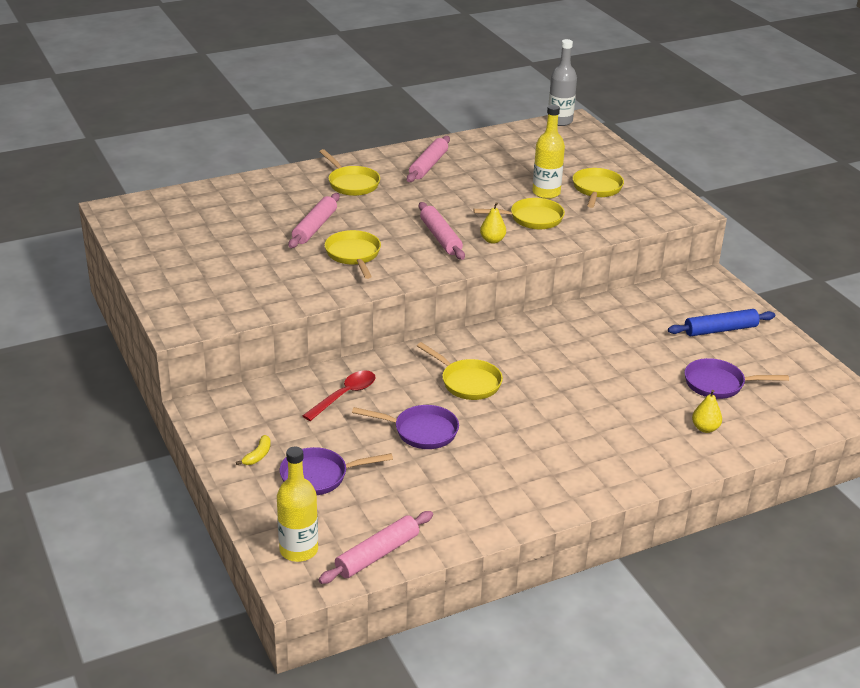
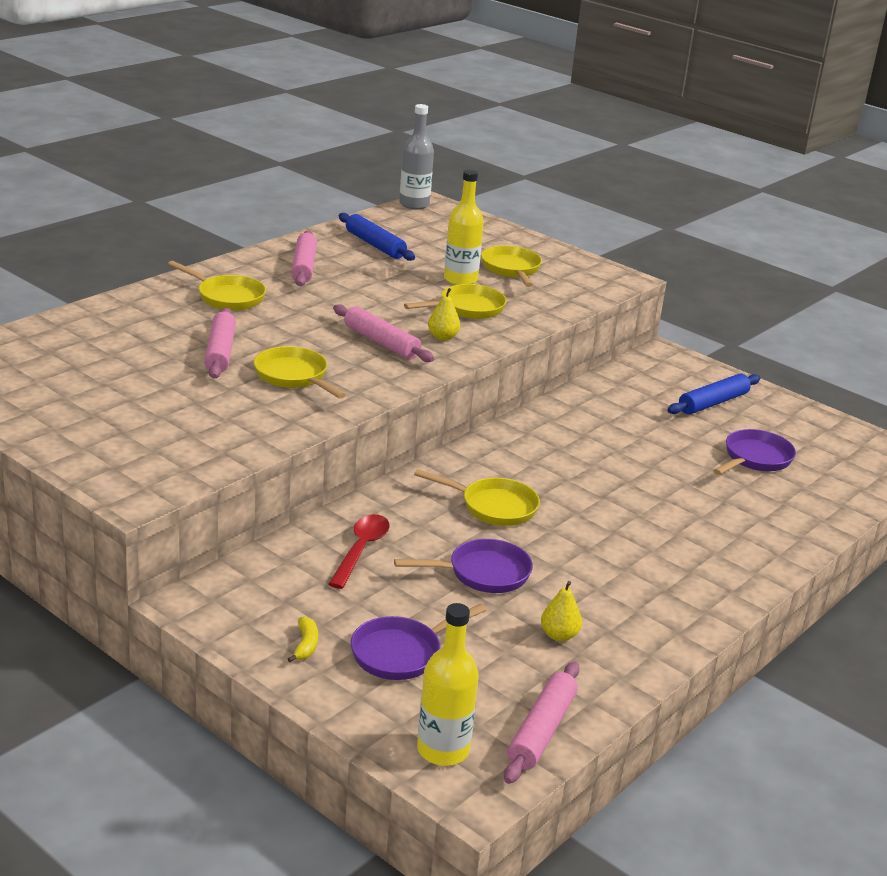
camera: 25 degrees left, 5 degrees down
(499, 154) = (375, 245): none -> blue rolling pin
(705, 428) = (779, 507): yellow pear -> yellow pear (559, 635)
(718, 384) = (755, 458): purple pan -> purple pan turned 150 degrees clockwise

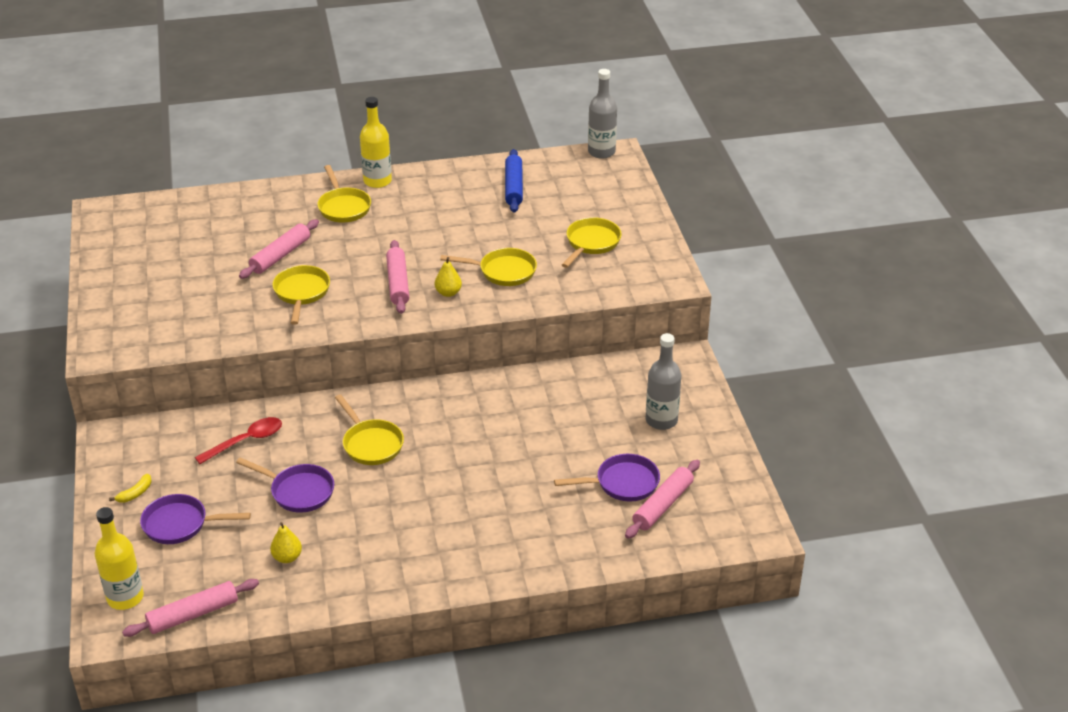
camera: 40 degrees right, 10 degrees up
(304, 266) = (432, 193): pink rolling pin -> pink rolling pin (663, 505)
(460, 279) = (535, 241): yellow bottle -> yellow bottle (377, 181)
(713, 403) = (661, 420): blue rolling pin -> grey bottle

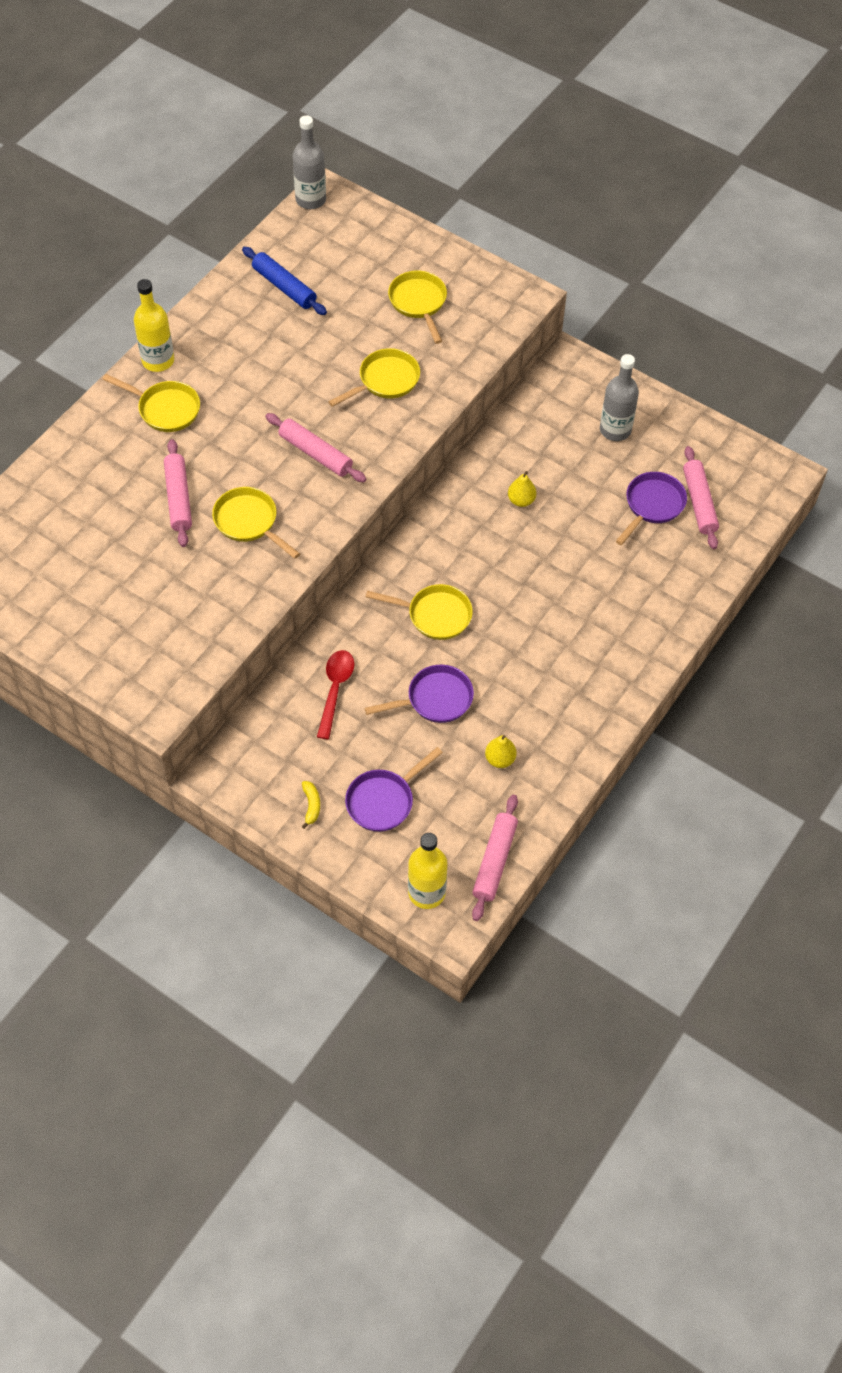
camera: 45 degrees left, 20 degrees up
(448, 293) = (368, 433): yellow pear -> yellow pear (521, 500)

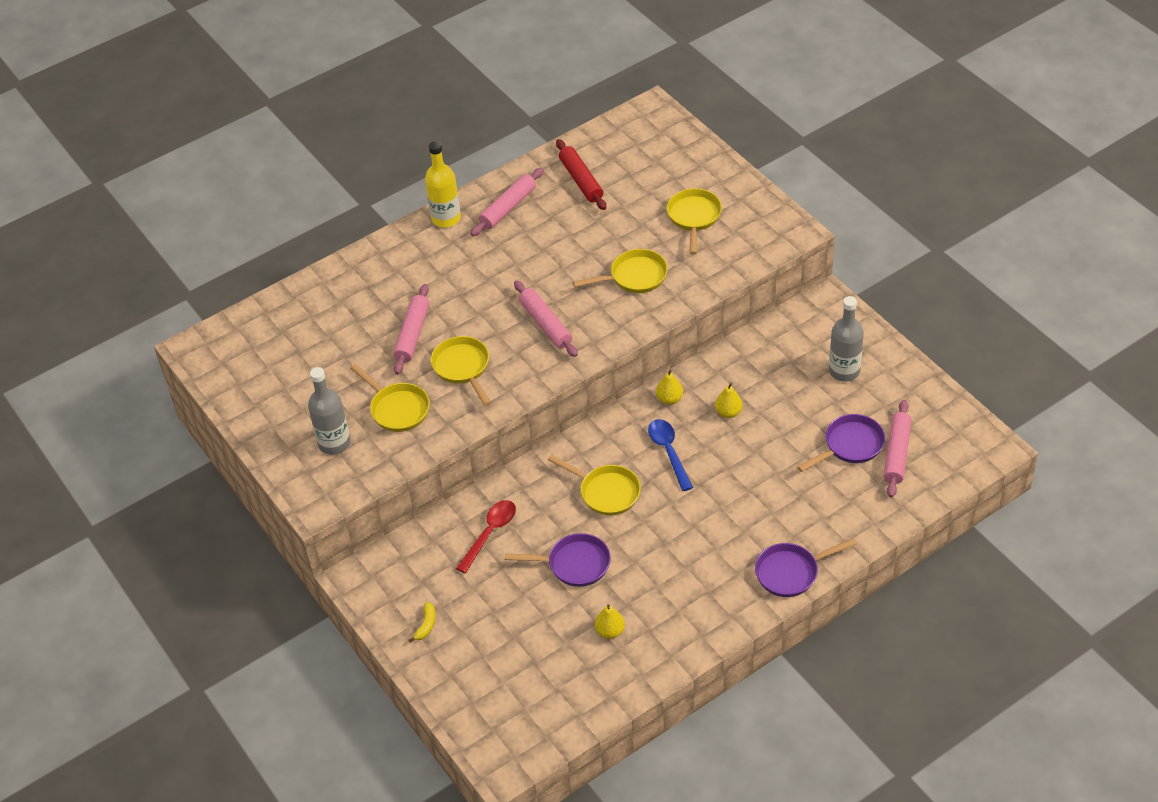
camera: 25 degrees right, 10 degrees down
(165, 409) = (434, 259): yellow pan -> yellow pan (397, 409)
(284, 287) = (581, 180): blue rolling pin -> red rolling pin
(310, 200) = (637, 112): grey bottle -> grey bottle (334, 443)
(383, 801) = (490, 638): purple pan -> purple pan (791, 572)
(426, 892) = (493, 727): yellow bottle -> none
(457, 501) = (669, 399): none -> yellow pear
(479, 557) = (669, 452): none -> blue spoon
(494, 861) = (566, 718): pink rolling pin -> pink rolling pin (508, 208)

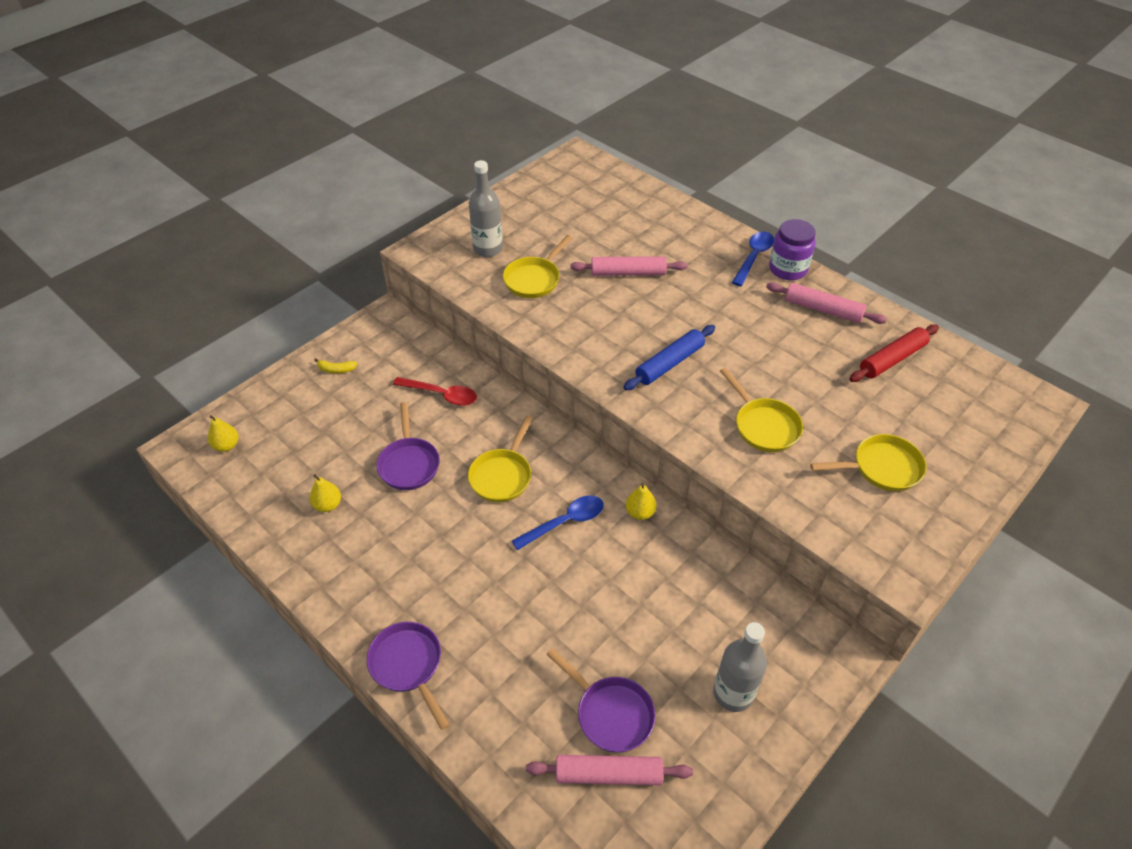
camera: 75 degrees right, 0 degrees up
(421, 238) = (753, 257): none -> blue spoon
(446, 218) = (788, 269): yellow bottle -> purple jar
(463, 368) = (594, 313): yellow pan -> none
(546, 324) = (669, 363): pink rolling pin -> blue rolling pin
(728, 412) = (634, 572): yellow pear -> yellow pear (226, 446)

